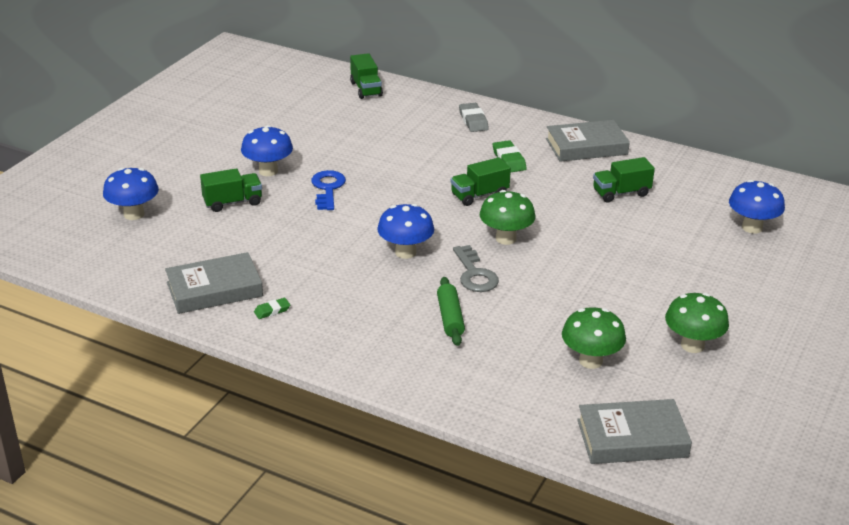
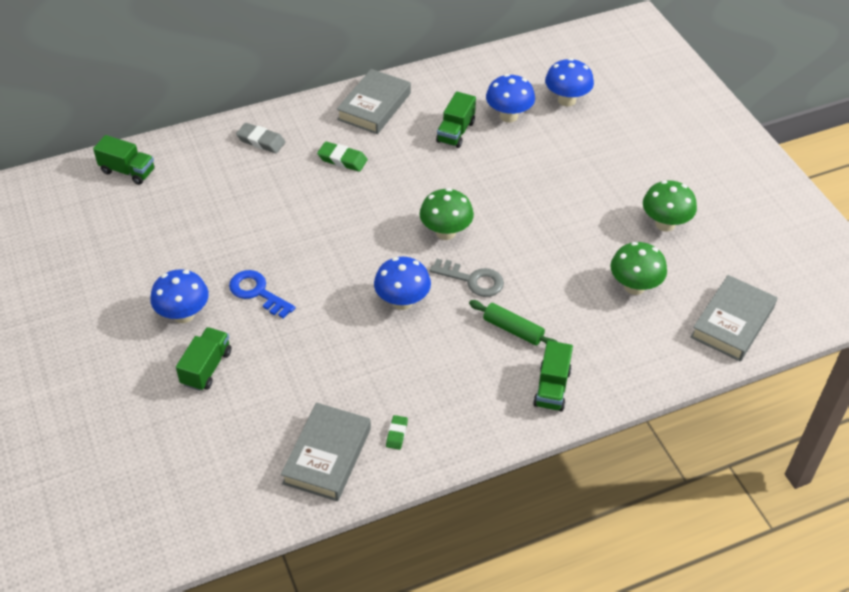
camera: 50 degrees left, 15 degrees up
(134, 214) = (145, 450): blue mushroom -> blue mushroom (509, 116)
(479, 195) = (372, 208): green truck -> green truck (552, 388)

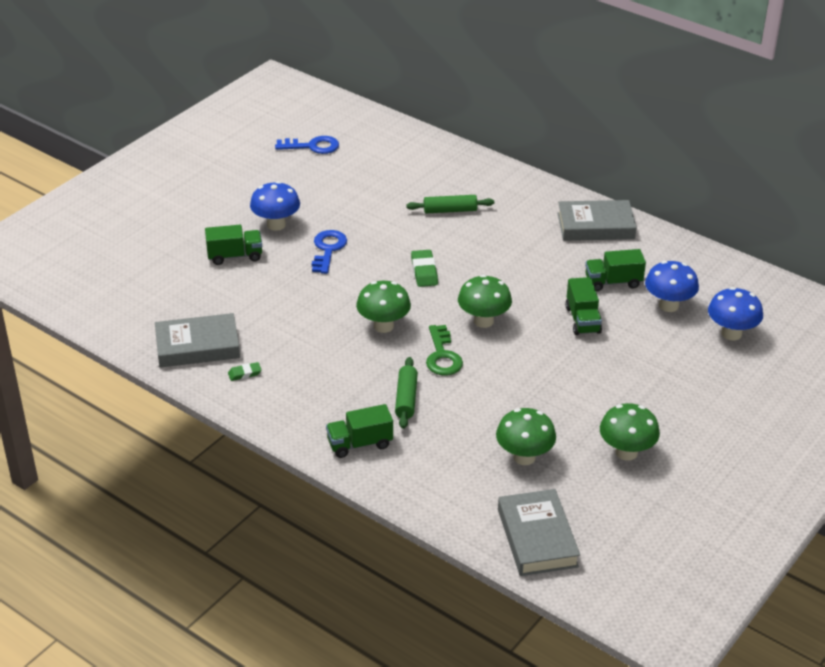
camera: 60 degrees right, 10 degrees down
(79, 233) = (313, 146): none -> blue key
(127, 171) = (394, 139): green truck -> green truck (582, 320)
(261, 141) = (491, 186): grey eraser -> none
(273, 183) = (450, 210): none -> green rolling pin
(342, 159) = (513, 234): green eraser -> green eraser (424, 271)
(402, 301) = (383, 326): blue mushroom -> green mushroom
(473, 280) = (442, 356): grey key -> green key
(732, 322) = (537, 538): grey book -> grey book turned 75 degrees clockwise

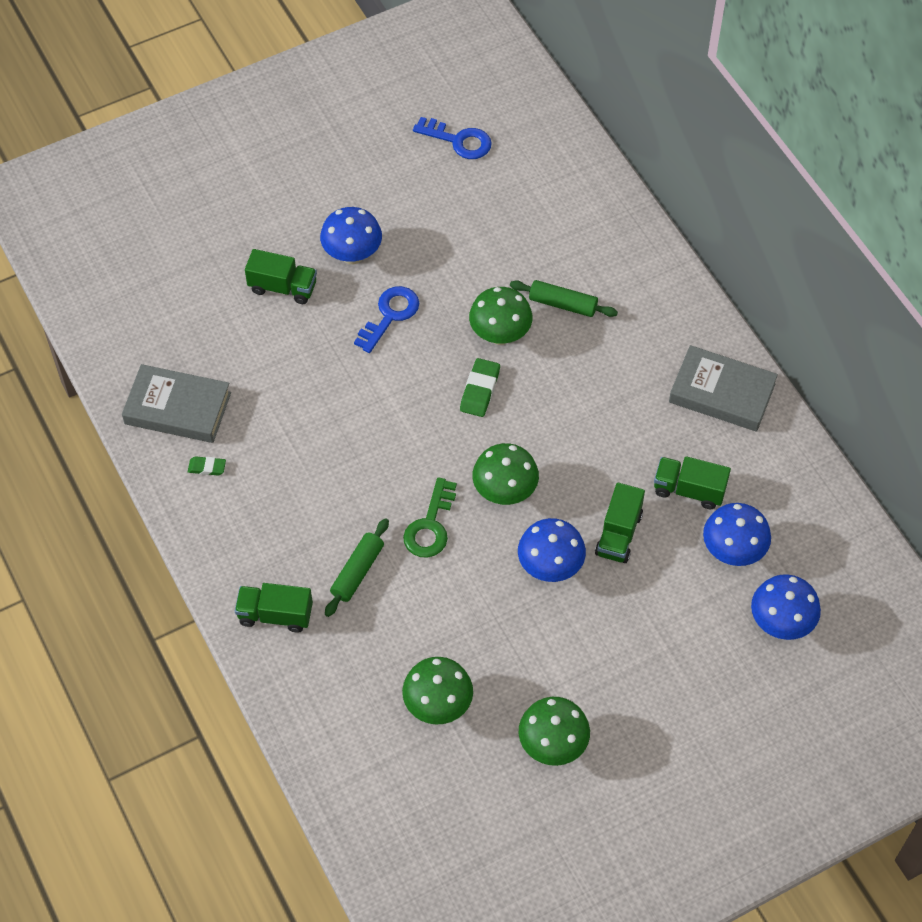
camera: 25 degrees right, 20 degrees up
(383, 326) = (390, 456): green mushroom -> green mushroom (500, 335)
(537, 538) = (389, 819): grey book -> none
(547, 352) = (550, 567): none -> blue mushroom

